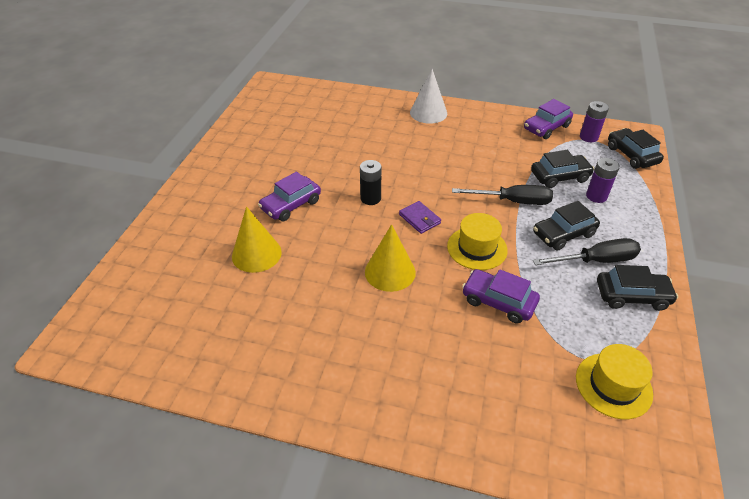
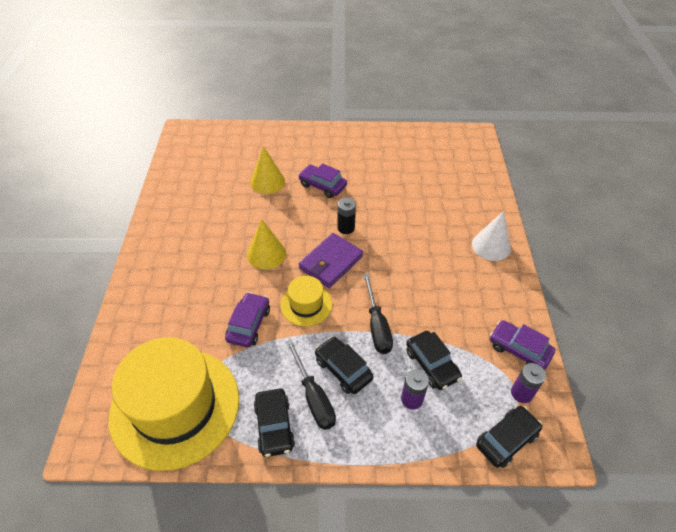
camera: 75 degrees right, 5 degrees up
(419, 219) = (331, 262): purple wallet -> purple wallet, size x1.79
(613, 385) = (175, 406): yellow hat -> yellow hat, size x2.15

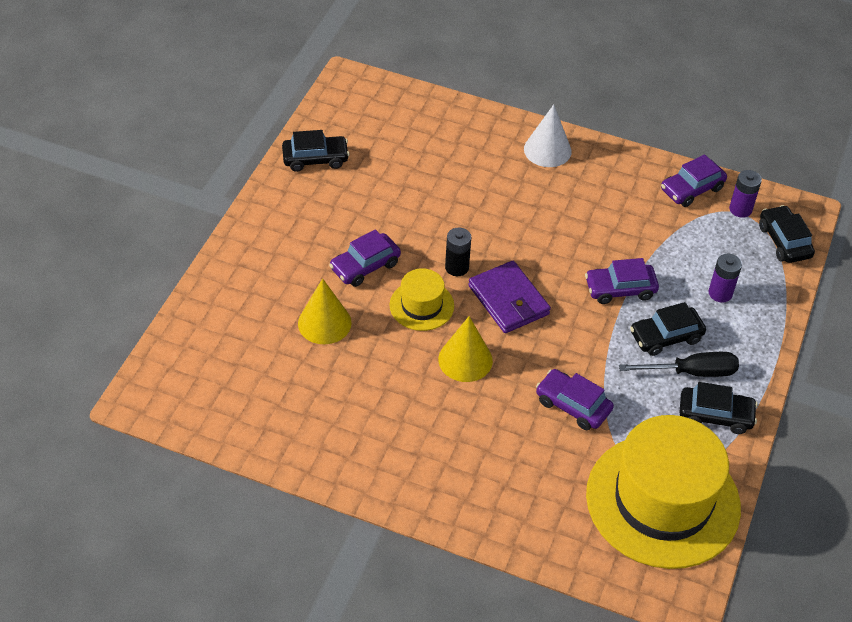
camera: 70 degrees left, 0 degrees up
(306, 304) = (565, 343): yellow hat -> yellow hat (421, 305)
(377, 326) = (620, 289): black screwdriver -> purple car
(432, 364) = (685, 262): black car -> black car (315, 159)

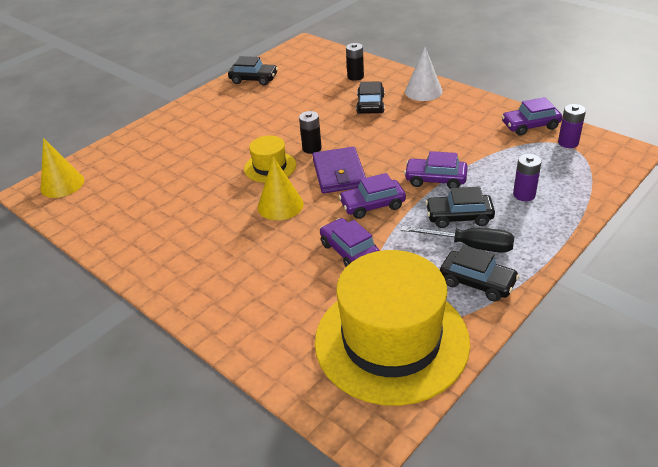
camera: 25 degrees right, 10 degrees down
(324, 323) = (192, 167): yellow cone -> yellow cone (62, 184)
(365, 266) = (245, 139): purple car -> purple car (372, 205)
(450, 135) = (355, 76): none -> black battery
(784, 241) = (600, 168): black car -> black car (370, 104)

